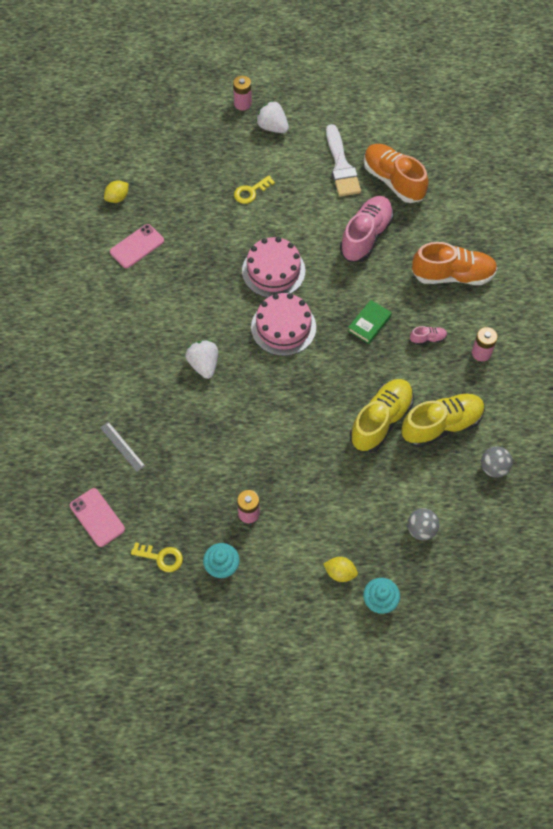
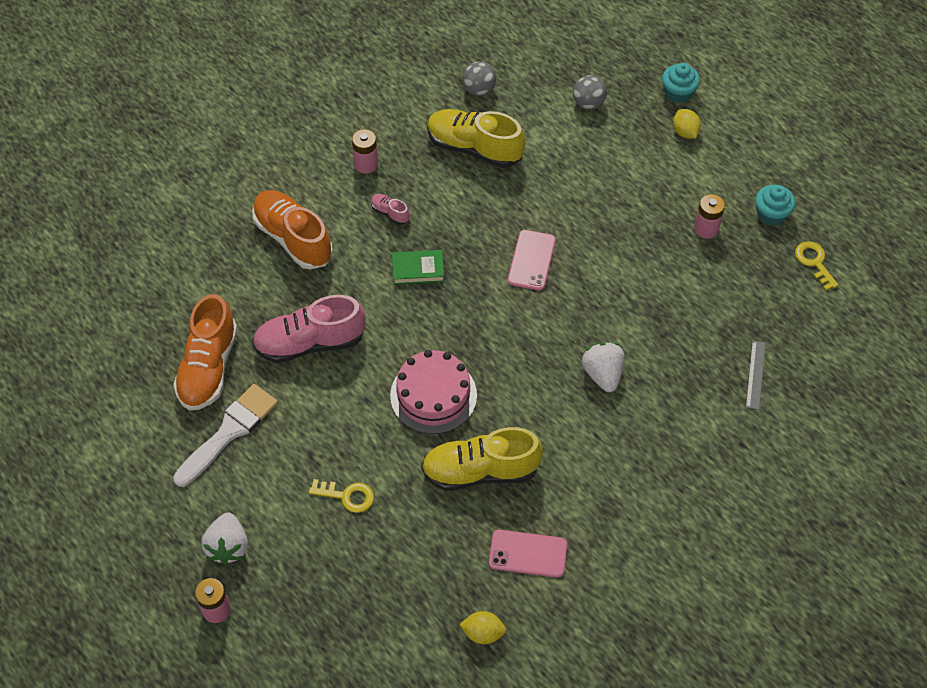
camera: 130 degrees left, 5 degrees down
(97, 517) = (838, 339): pink phone -> pink phone (531, 260)
(204, 364) = (603, 374): white strawberry -> white strawberry turned 135 degrees clockwise
(283, 327) = (492, 337): pink cake -> none
(381, 421) = (515, 193): yellow shoe -> yellow shoe (480, 471)

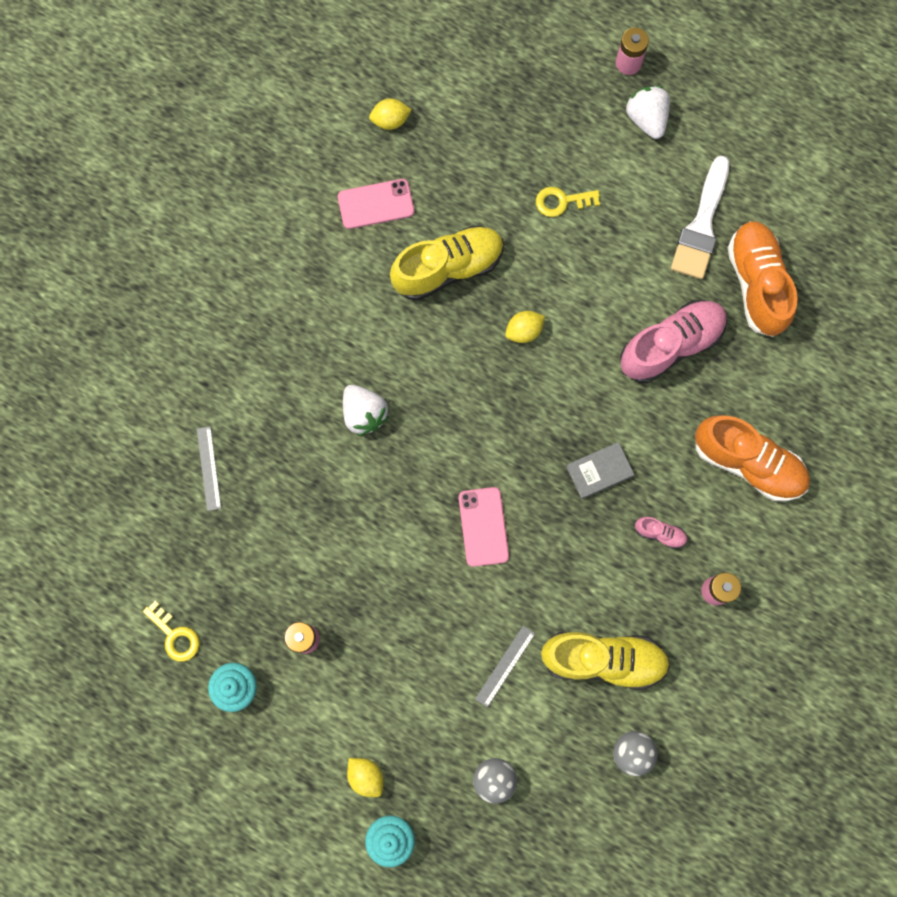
camera: 160 degrees right, 20 degrees up
(418, 269) = (599, 471): green book -> grey book
(433, 395) = (524, 331): pink cake -> yellow lemon
(552, 166) = (505, 666): none -> grey ruler

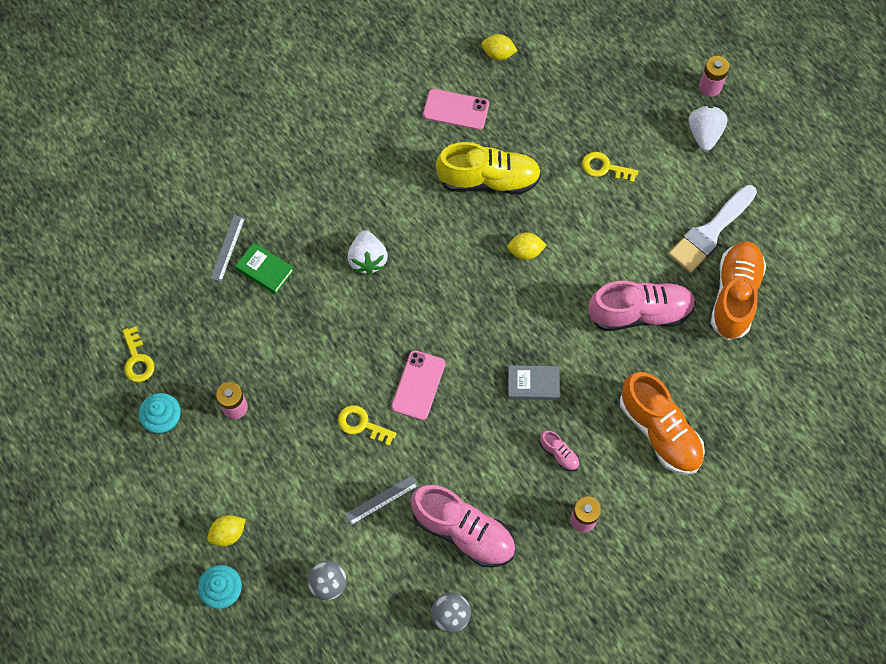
camera: 25 degrees right, 10 degrees down
(261, 475) = (265, 270): none -> green book
(366, 776) = (228, 533): yellow lemon -> yellow lemon turned 75 degrees clockwise
(446, 595) = (362, 424): none -> yellow key
(603, 659) = (463, 531): yellow shoe -> pink shoe

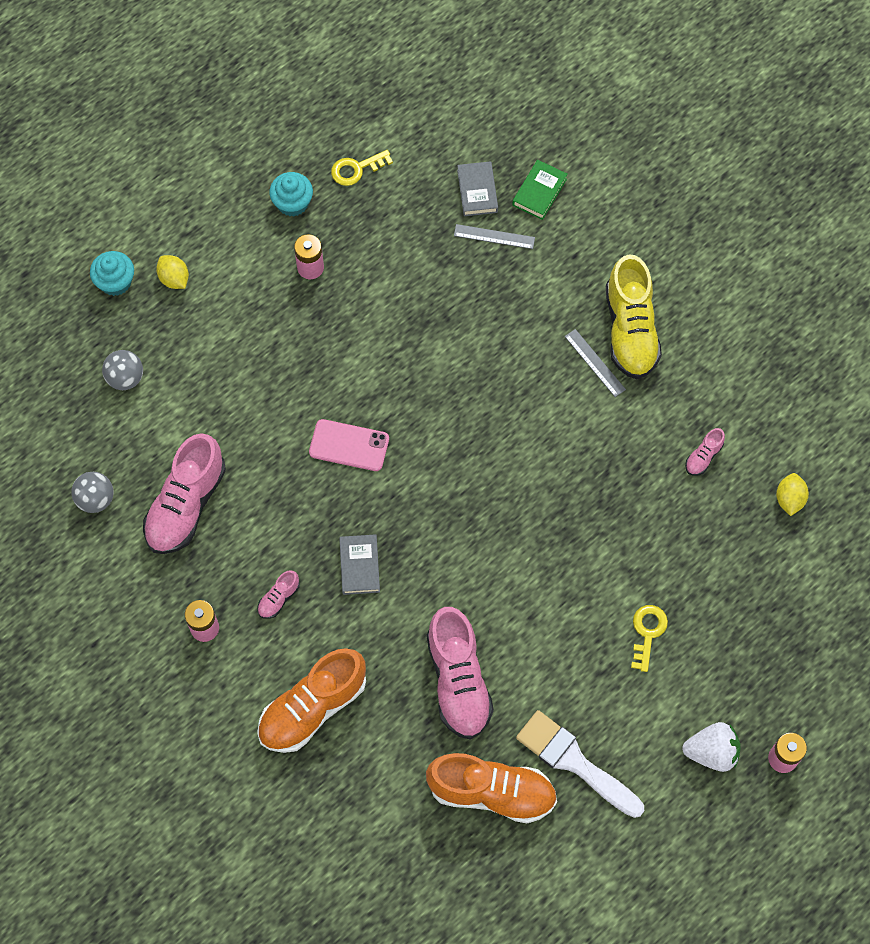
camera: 85 degrees right, 0 degrees up
(179, 257) = (477, 191): none -> grey book
(265, 270) = (471, 276): green book -> green book (539, 192)
(362, 424) = (299, 392): yellow key -> none
(367, 259) = (495, 379): white strawberry -> none
(381, 500) = (217, 420): grey ruler -> grey ruler (595, 363)
(456, 109) = (703, 457): pink phone -> pink shoe
(488, 180) = (613, 500): yellow shoe -> yellow shoe (630, 330)
(525, 251) = (524, 547): yellow lemon -> none

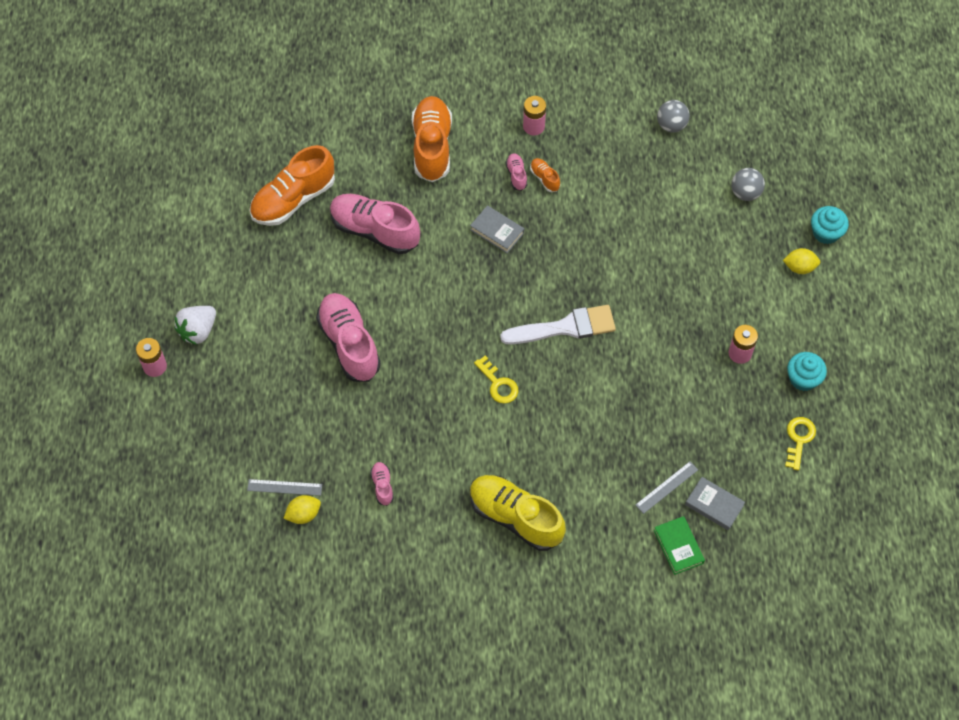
camera: 130 degrees right, 5 degrees down
(186, 505) = (624, 168): pink shoe -> pink shoe (349, 344)
(260, 569) = (544, 178): none -> orange shoe
(349, 445) = (584, 283): pink phone -> none
(574, 762) = (267, 254): white brush -> white brush (565, 327)
(595, 363) = (511, 474): grey ruler -> grey ruler (284, 487)
(647, 632) = (302, 355): yellow key -> yellow key (498, 384)
(789, 499) = (303, 514): yellow lemon -> yellow lemon turned 75 degrees counterclockwise

